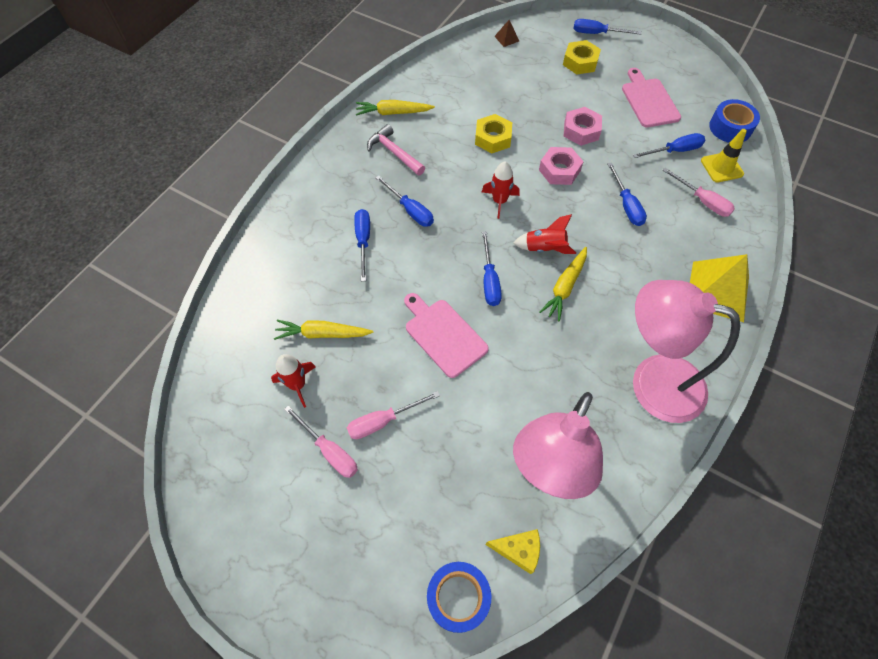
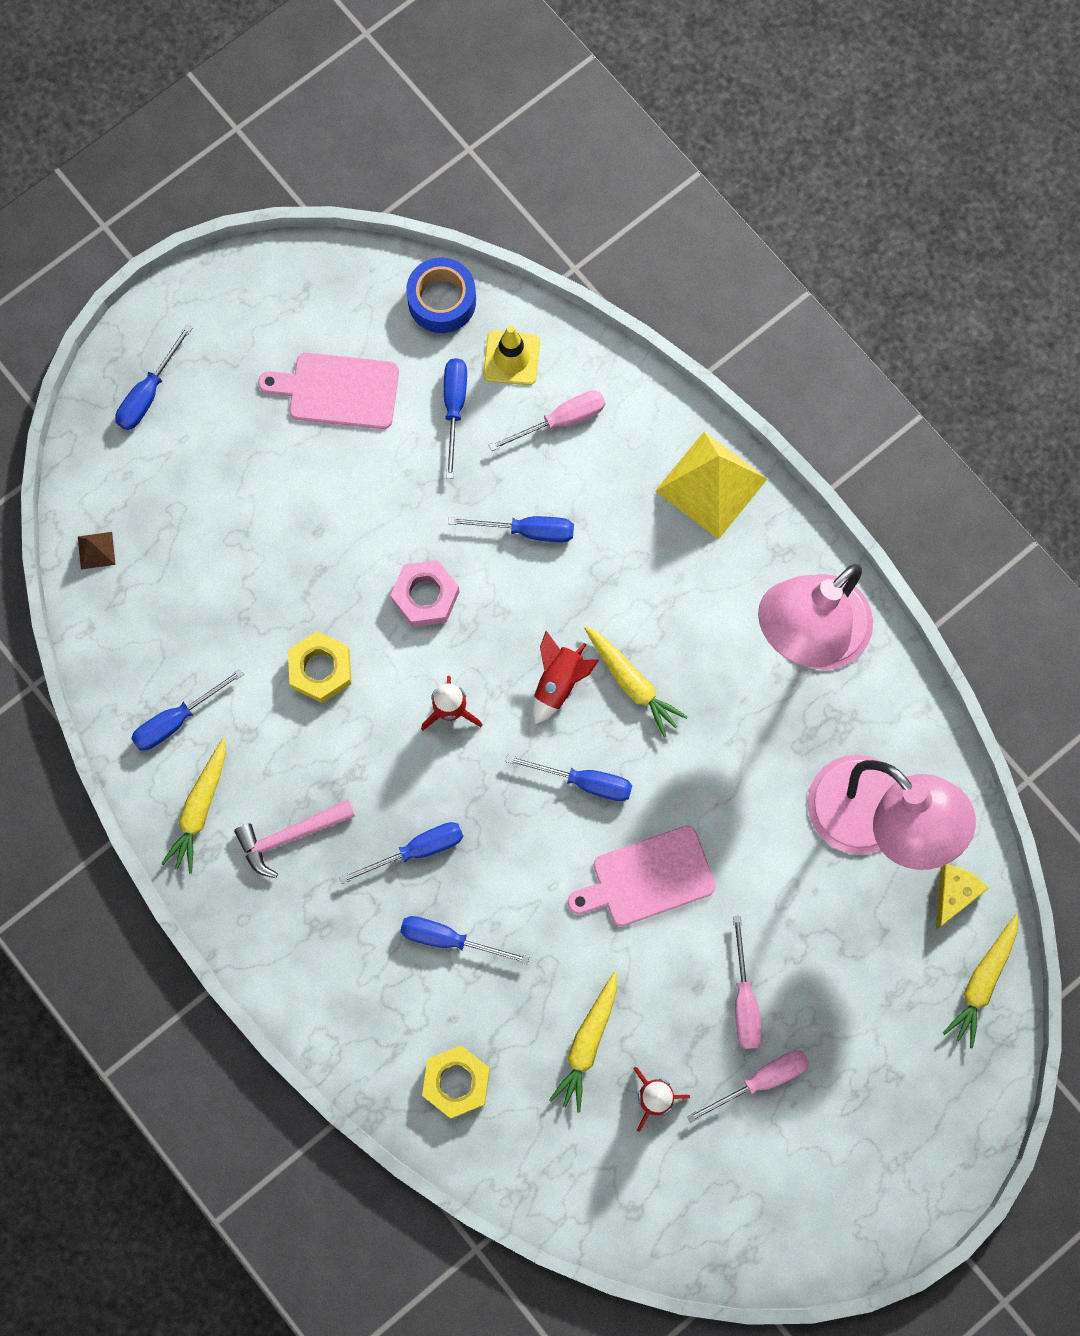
camera: 70 degrees left, 15 degrees up
(436, 91) = (177, 719): none -> blue screwdriver
(458, 597) = (982, 982): blue tape -> yellow carrot
(580, 62) = (206, 454): yellow nut -> yellow nut (456, 1082)
(581, 131) = (359, 526): pink nut -> none

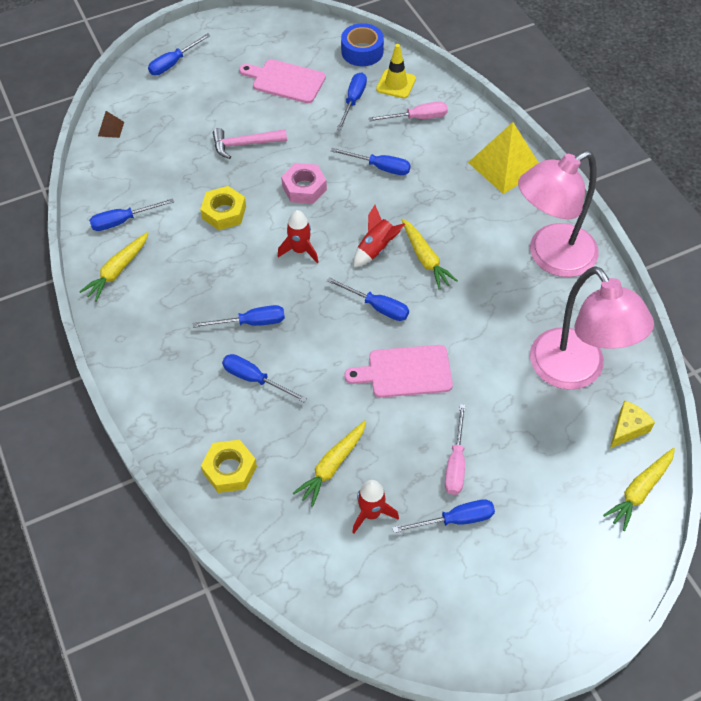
camera: 15 degrees right, 20 degrees down
(290, 836) = (169, 297): pink hammer -> pink hammer (245, 144)
(761, 1080) = (455, 520): pink screwdriver -> blue screwdriver

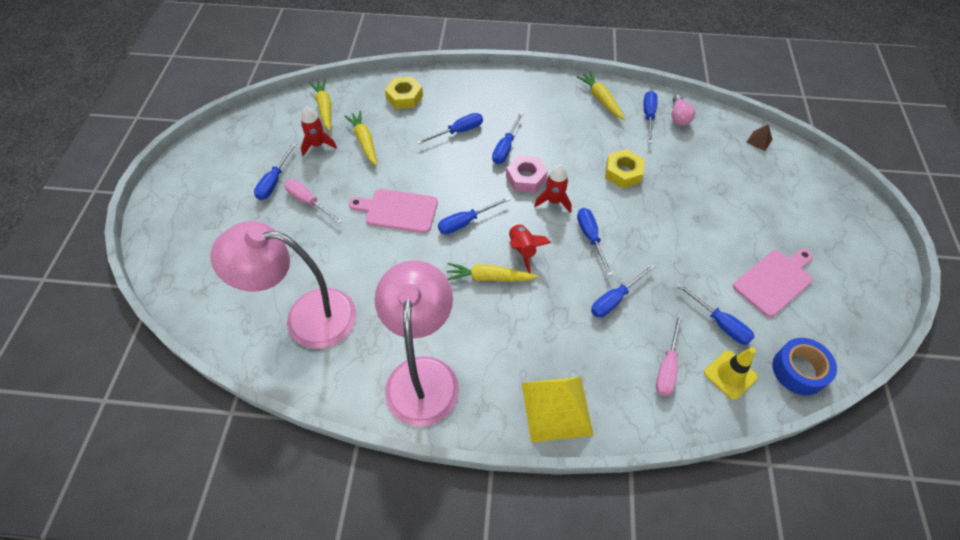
camera: 120 degrees right, 0 degrees up
(109, 196) = (679, 117): none -> pink light bulb
(173, 63) = (835, 208): blue screwdriver -> blue screwdriver (591, 238)
(245, 144) = (697, 215): pink hammer -> none
(304, 188) = (621, 233): pink nut -> pink nut (526, 178)
(405, 372) = (398, 210): pink cutting board -> pink cutting board turned 105 degrees counterclockwise
(627, 428) = (234, 319): yellow cheese -> none
(639, 491) = (189, 293): yellow carrot -> yellow carrot (325, 108)

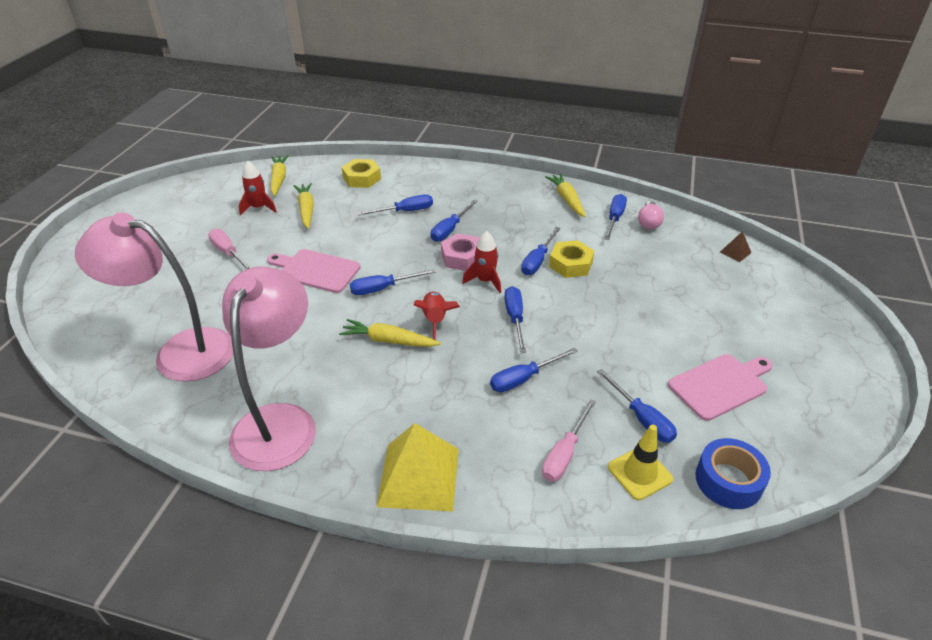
camera: 10 degrees right, 15 degrees down
(274, 181) = (202, 232): blue screwdriver -> blue screwdriver (537, 261)

